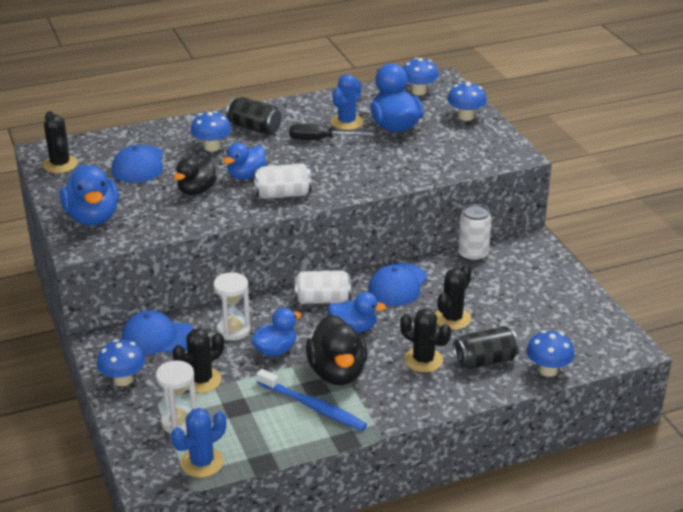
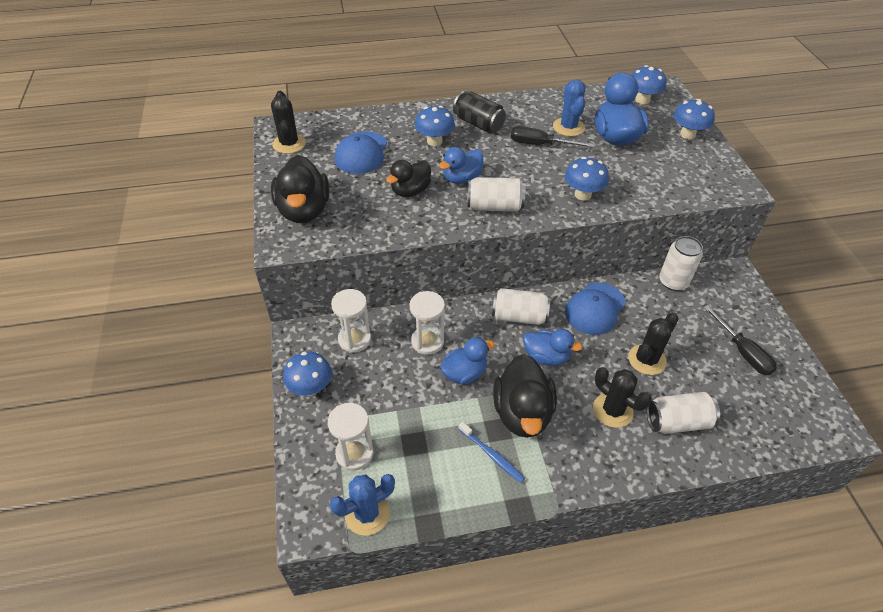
camera: 10 degrees right, 15 degrees up
(92, 217) = (304, 210): blue duck -> black duck
(158, 337) = (354, 339): blue cap -> white hourglass
(201, 380) = (385, 401): black cactus -> none
(313, 406) = (492, 455): blue toothbrush -> blue toothbrush, size x0.63
(347, 122) = (568, 127): blue cactus -> blue cactus turned 45 degrees counterclockwise
(485, 361) = (677, 422): black can -> white can
(543, 301) = (742, 352): none -> black screwdriver
(548, 370) = (745, 446): blue mushroom -> blue mushroom (582, 195)

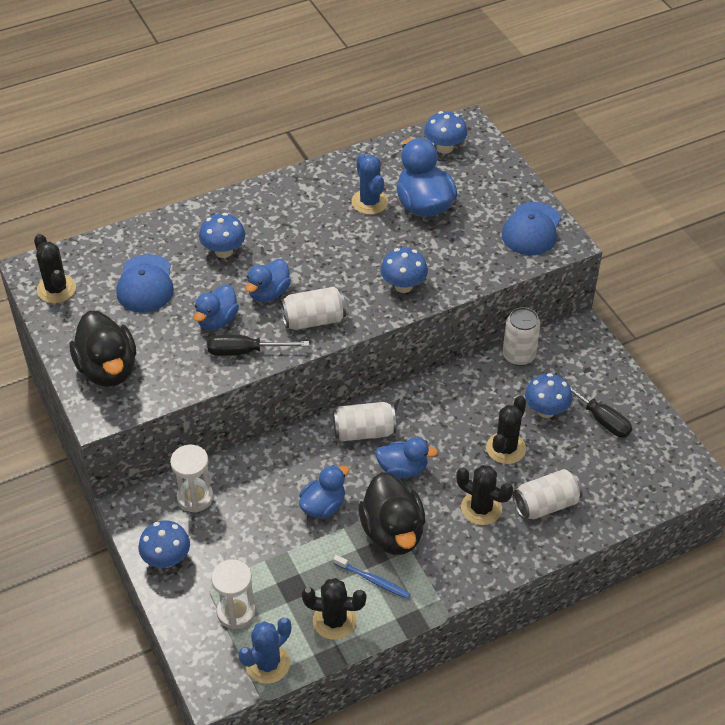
camera: 15 degrees left, 0 degrees up
(410, 191) = (217, 320): black duck -> blue duck
(427, 341) = (274, 481): white hourglass -> none
(444, 486) = (334, 620): none -> black cactus
(478, 124) = (267, 218): black can -> none
(540, 145) = (343, 232): black screwdriver -> black screwdriver (246, 351)
(595, 308) = (442, 404): blue cap -> blue cap (531, 229)
(687, 134) = (501, 185): blue mushroom -> blue mushroom (546, 410)

